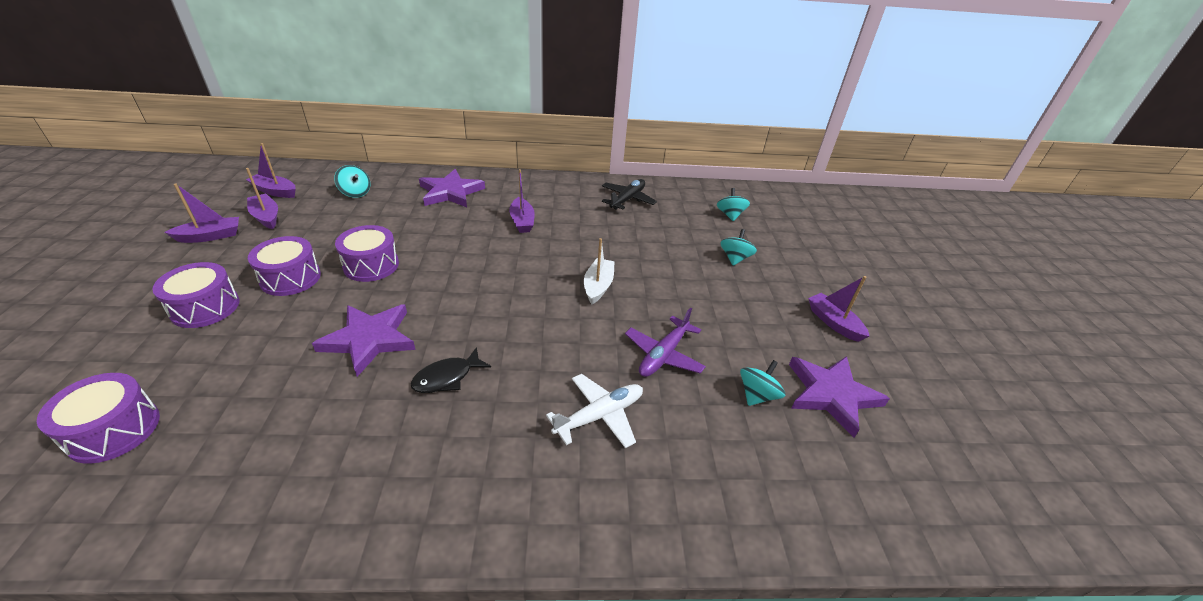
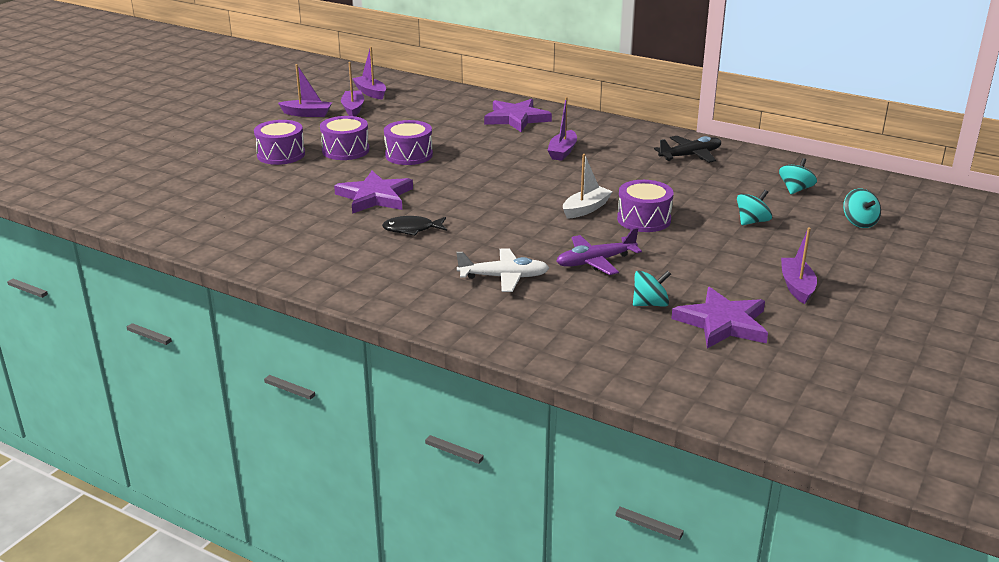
camera: 35 degrees right, 10 degrees down
(114, 430) = (202, 200): purple drum -> purple drum (644, 219)
(355, 193) = (433, 105): turquoise spinning top -> turquoise spinning top (859, 222)

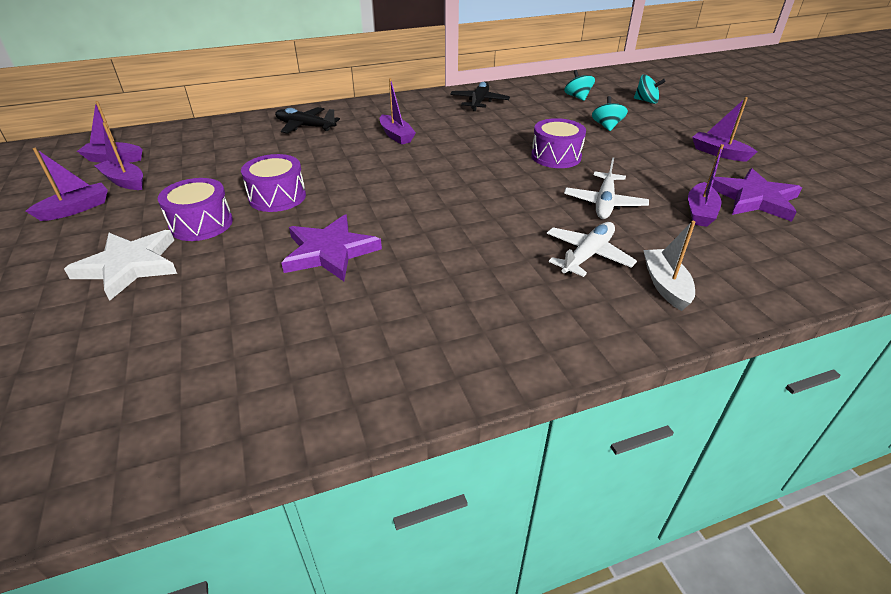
camera: 50 degrees left, 10 degrees up
(281, 154) = (129, 266): purple drum -> white star
(412, 229) = (430, 261): black fish -> none
(516, 118) = (305, 126): purple star -> black plane
(586, 209) = (508, 168): white boat -> white boat (665, 285)
(595, 262) = (604, 203): purple plane -> white plane
(650, 304) = (700, 212): turquoise spinning top -> purple boat

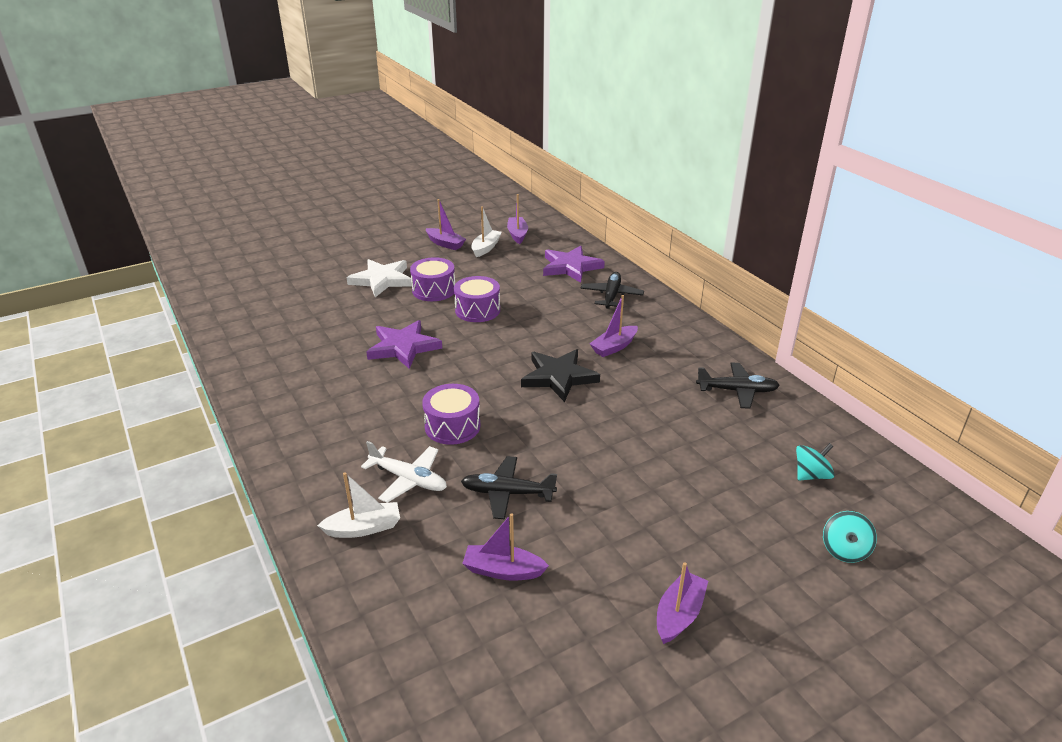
camera: 80 degrees right, 5 degrees down
(125, 181) = (486, 248): purple boat -> white boat
(434, 164) = (559, 377): none -> black star
(556, 156) = (607, 457): purple drum -> purple drum (452, 426)
(604, 203) = (507, 493): white plane -> black plane
(607, 126) = (718, 502): turquoise spinning top -> none
(754, 199) = (548, 630): purple star -> purple star (570, 267)

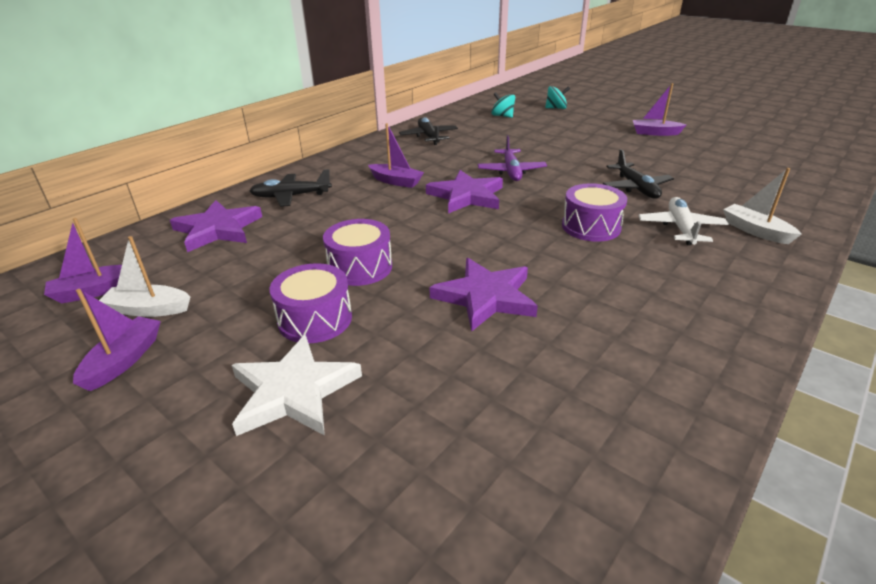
camera: 110 degrees left, 0 degrees up
(503, 570) = (702, 175): purple boat -> none
(559, 377) = (466, 196): black star -> purple star
(601, 420) = (511, 171): none -> purple plane

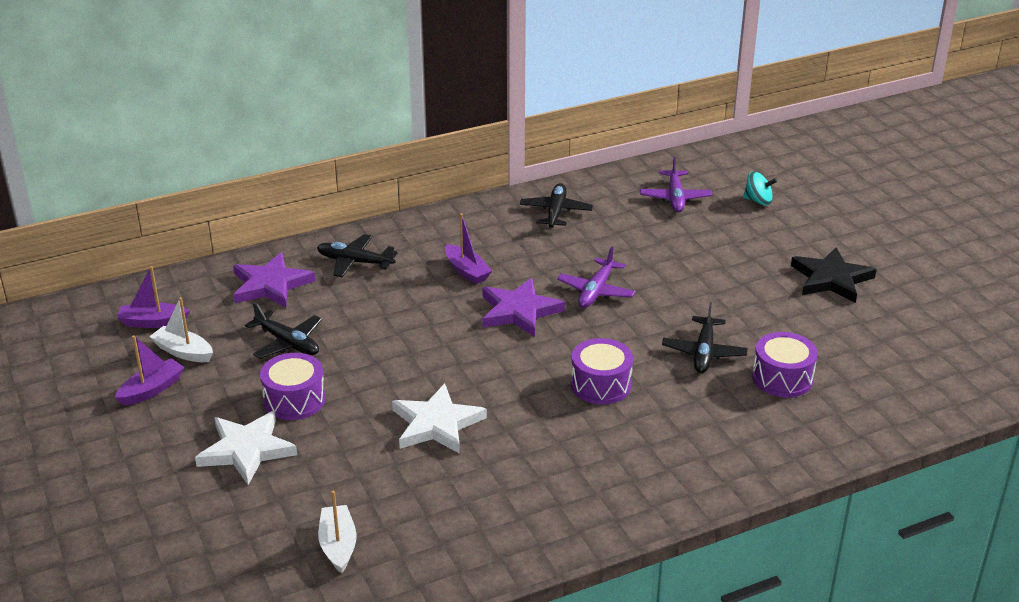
camera: 25 degrees right, 0 degrees up
(269, 270) = (287, 343): none -> black plane
(360, 267) = (360, 363): purple drum -> purple drum (782, 378)
(485, 297) = (436, 424): purple star -> white star
(502, 116) = (675, 198): turquoise spinning top -> purple plane
(655, 133) = (831, 279): purple boat -> black star
(680, 228) = (686, 413): white plane -> none
(755, 231) = (757, 440): white boat -> white boat (338, 545)

